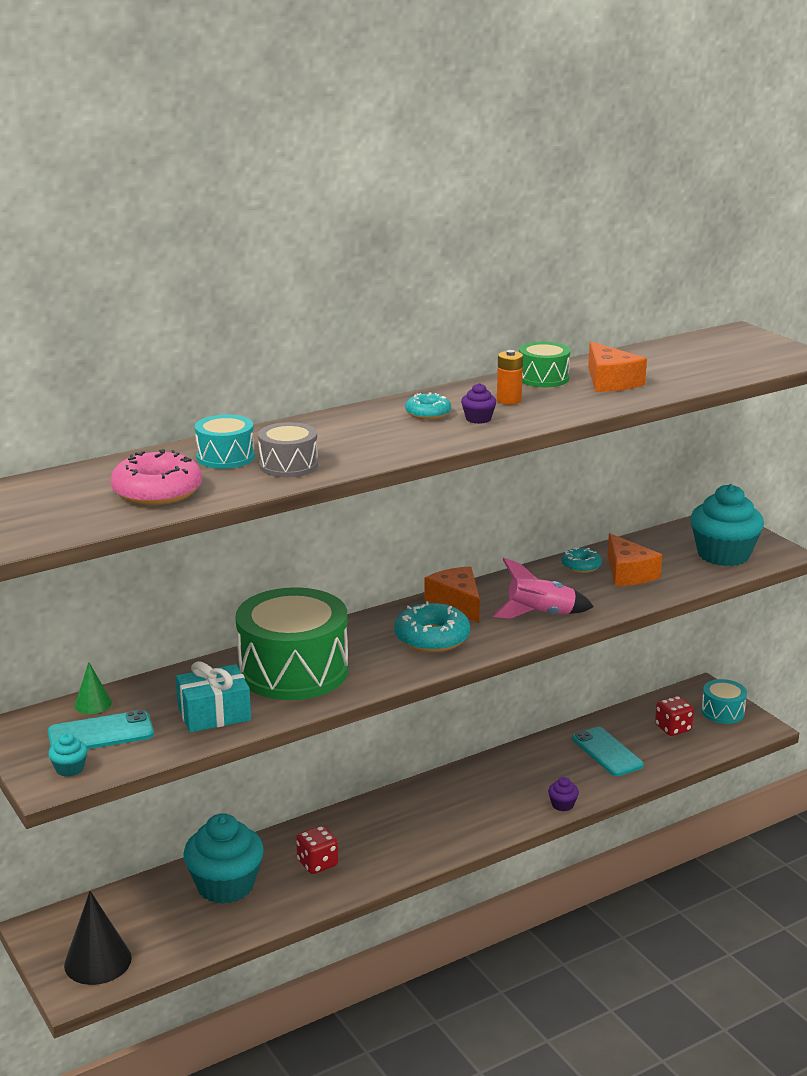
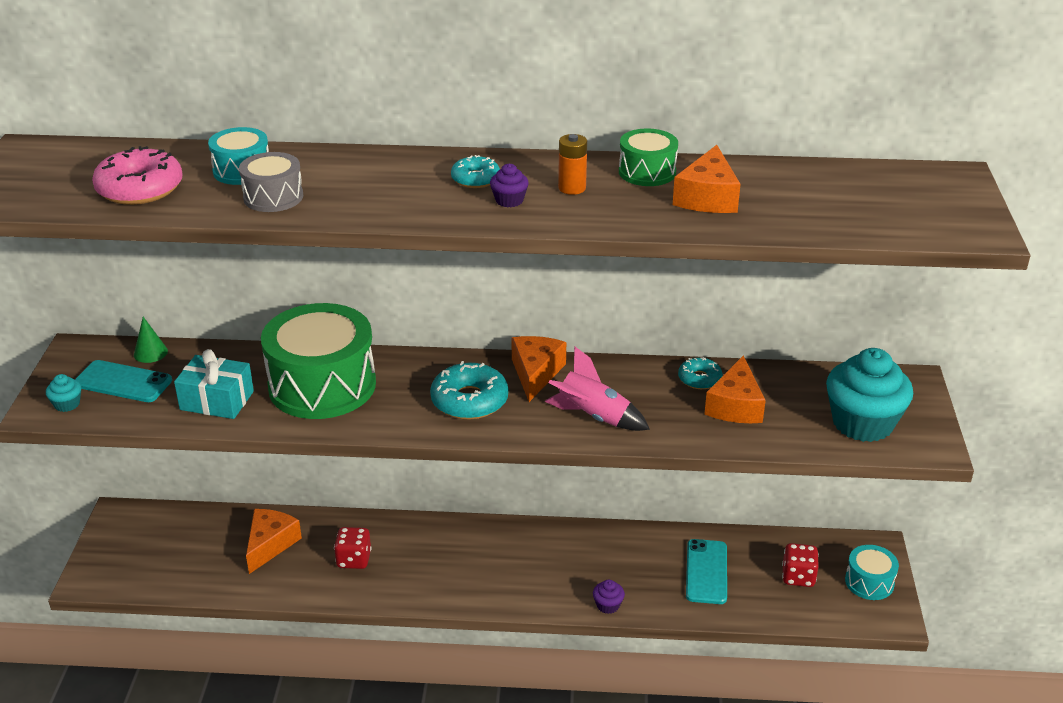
camera: 35 degrees right, 10 degrees up
(98, 961) = (125, 563): black cone -> none
(225, 885) = (270, 544): turquoise cupcake -> orange cheese

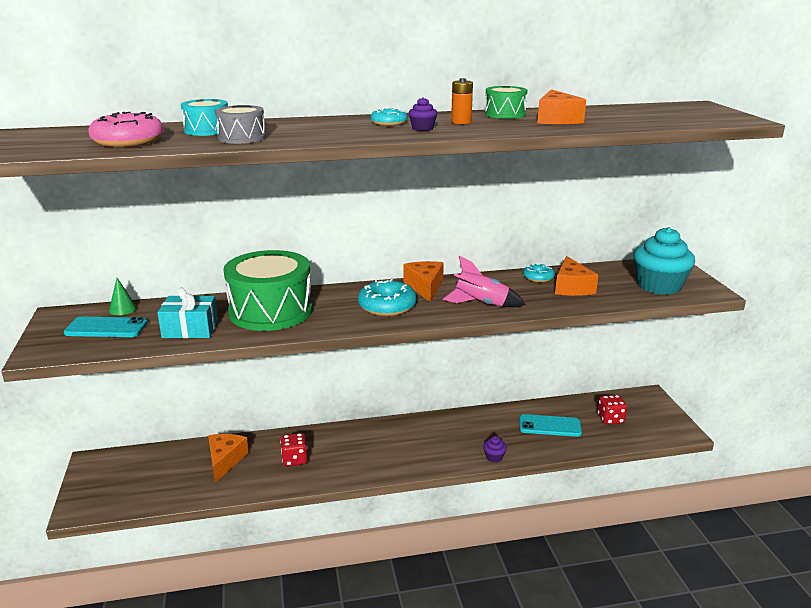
camera: 15 degrees left, 10 degrees down
(67, 404) = (62, 346): turquoise cupcake -> none
(706, 572) = (550, 426): turquoise phone -> turquoise phone turned 75 degrees counterclockwise
(869, 582) = (656, 415): turquoise drum -> none

